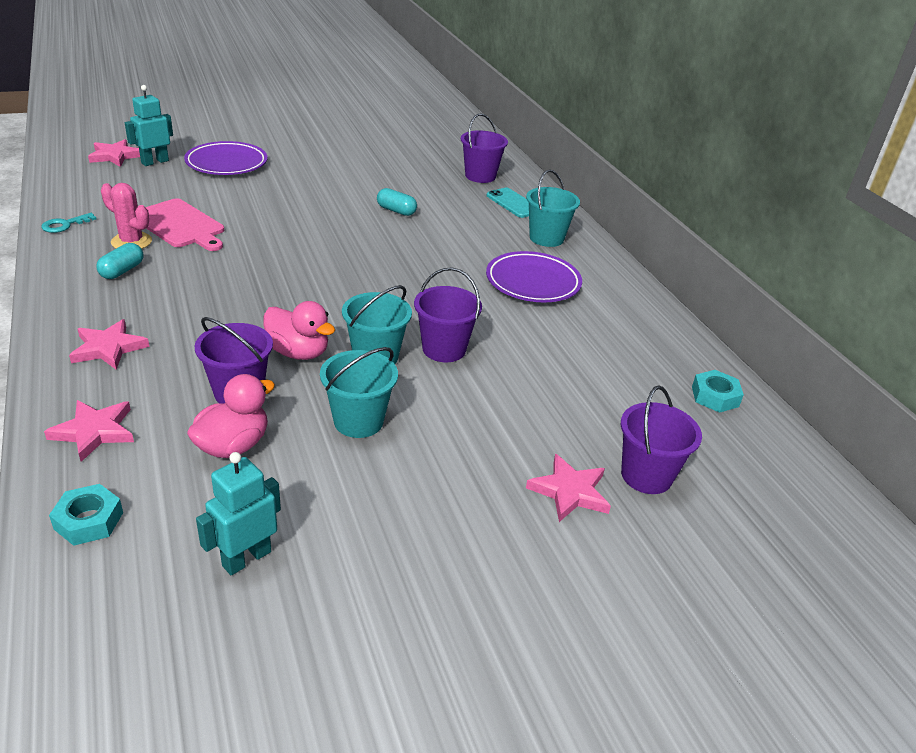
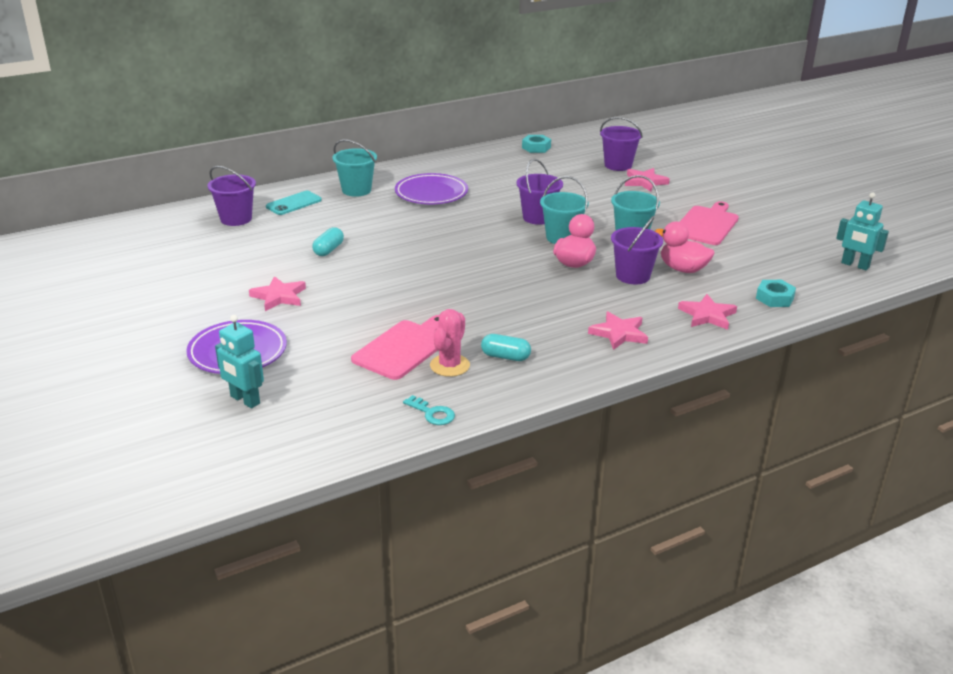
camera: 95 degrees left, 5 degrees down
(115, 156) = (232, 433): pink star -> pink star (279, 296)
(246, 558) = (758, 252): turquoise robot -> turquoise robot (855, 265)
(375, 521) = (706, 224): none -> pink cutting board

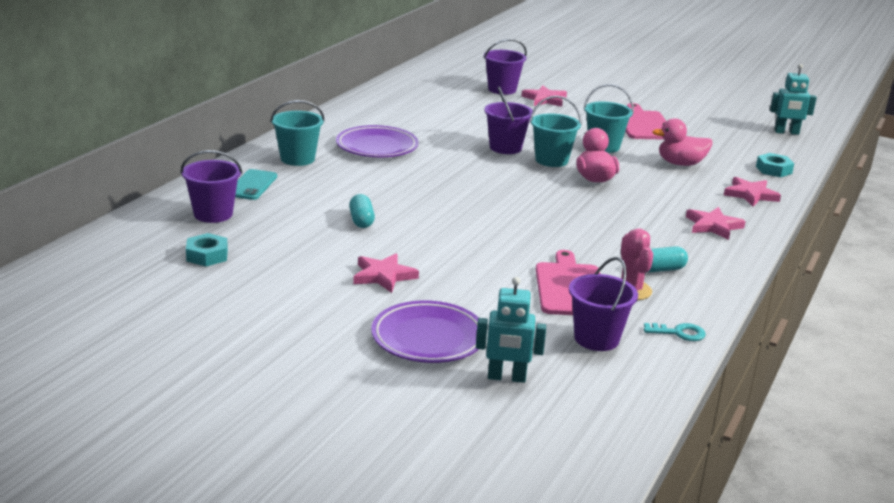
camera: 35 degrees left, 5 degrees down
(536, 148) = (408, 87): turquoise nut -> turquoise nut (207, 255)
(633, 276) = (653, 178): purple bucket -> purple bucket (596, 339)

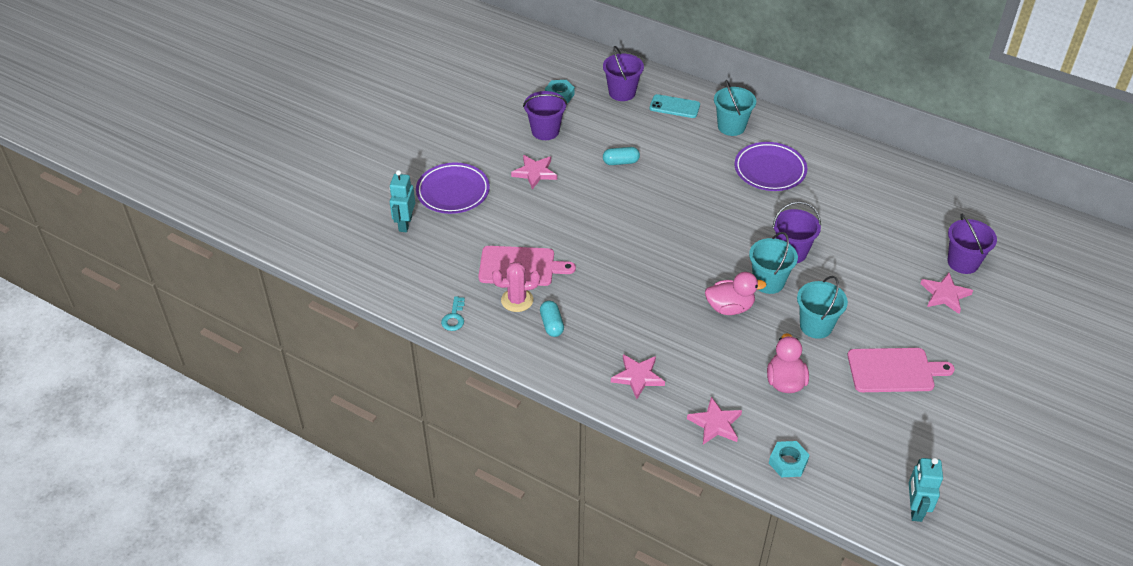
camera: 95 degrees right, 20 degrees up
(596, 339) = (448, 271): purple bucket -> purple bucket (545, 131)

